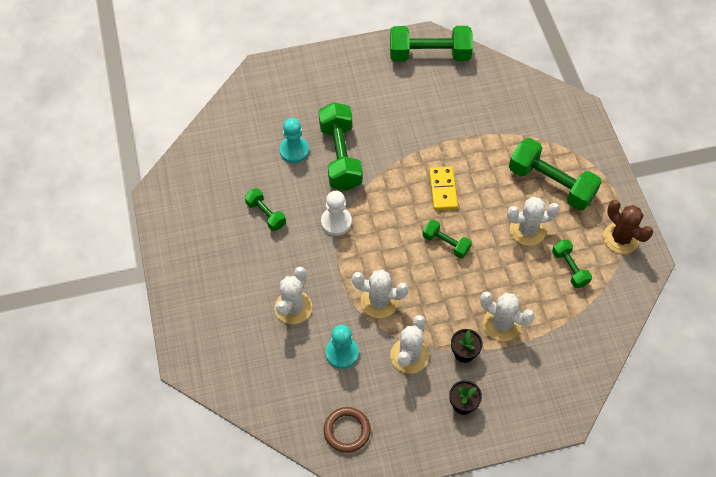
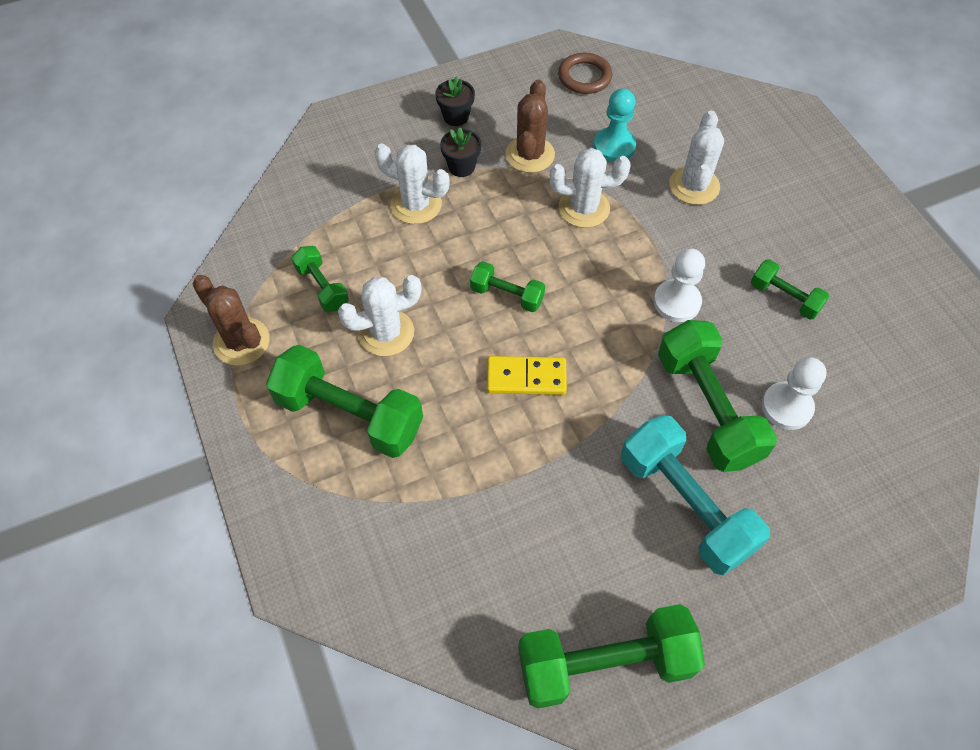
camera: 170 degrees right, 0 degrees up
(294, 150) = (787, 407): turquoise pawn -> white pawn
(369, 111) = (685, 505): none -> turquoise dumbbell
(409, 356) = (530, 155): white cactus -> brown cactus
(443, 189) = (526, 377): yellow domino -> yellow domino turned 75 degrees counterclockwise

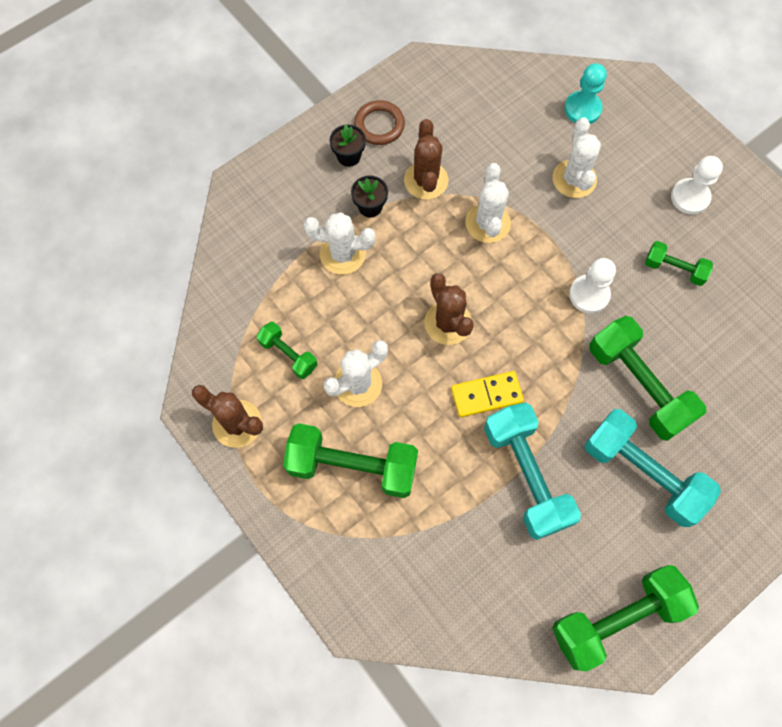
camera: 15 degrees left, 10 degrees up
(507, 295) = (448, 323): green dumbbell -> brown cactus
(544, 473) = (526, 475): none -> turquoise dumbbell
(584, 77) = (450, 89): brown ring -> brown ring (379, 125)
(584, 208) = (487, 223): white cactus -> white cactus turned 75 degrees counterclockwise
(614, 146) = (496, 155): turquoise pawn -> turquoise pawn (582, 109)
(787, 407) = (699, 368): white pawn -> white pawn (690, 197)

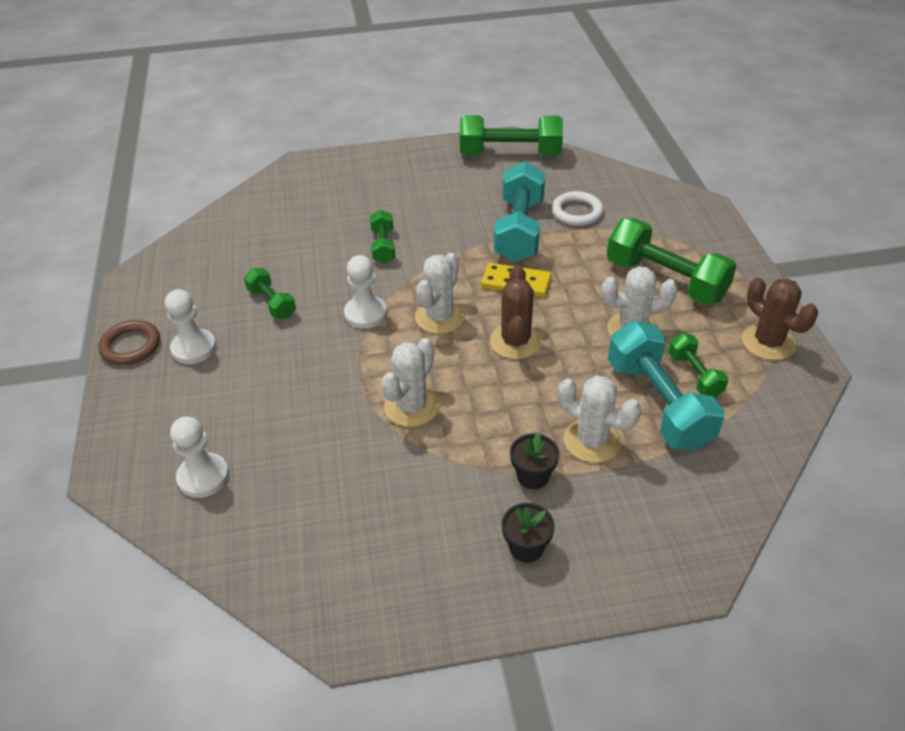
camera: 150 degrees left, 25 degrees down
(379, 125) = (462, 571): brown ring -> brown ring (131, 346)
(426, 180) = (448, 477): brown cactus -> none
(484, 537) = (577, 212): none -> white ring
(574, 179) = (285, 410): white cactus -> white cactus (440, 317)
(582, 109) = (203, 477): turquoise pawn -> white pawn
(638, 385) = (383, 246): green dumbbell -> green dumbbell, size x0.53
(642, 473) = (428, 204): turquoise dumbbell -> turquoise dumbbell (658, 403)

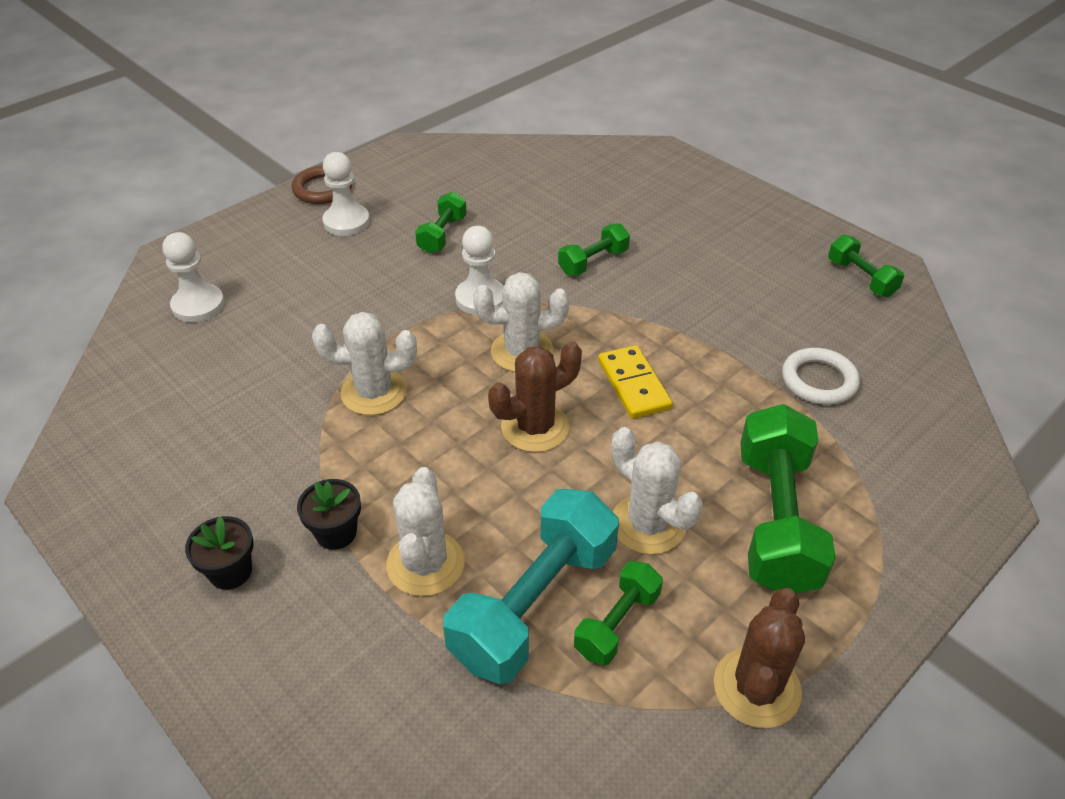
camera: 55 degrees right, 0 degrees up
(510, 154) = (861, 278): green dumbbell -> green dumbbell, size x0.53
(519, 230) = (729, 347): turquoise dumbbell -> none

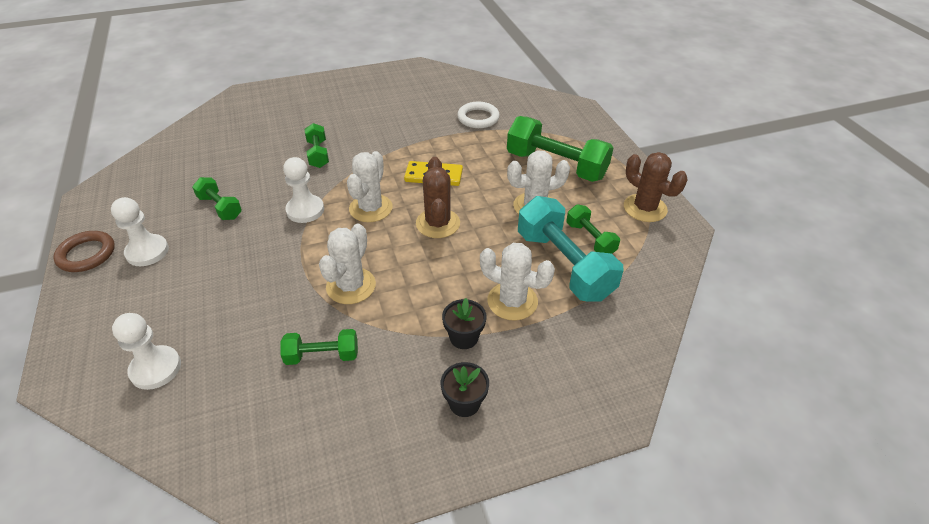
camera: 65 degrees left, 0 degrees up
(861, 278) = (419, 77): green dumbbell -> green dumbbell (322, 356)

